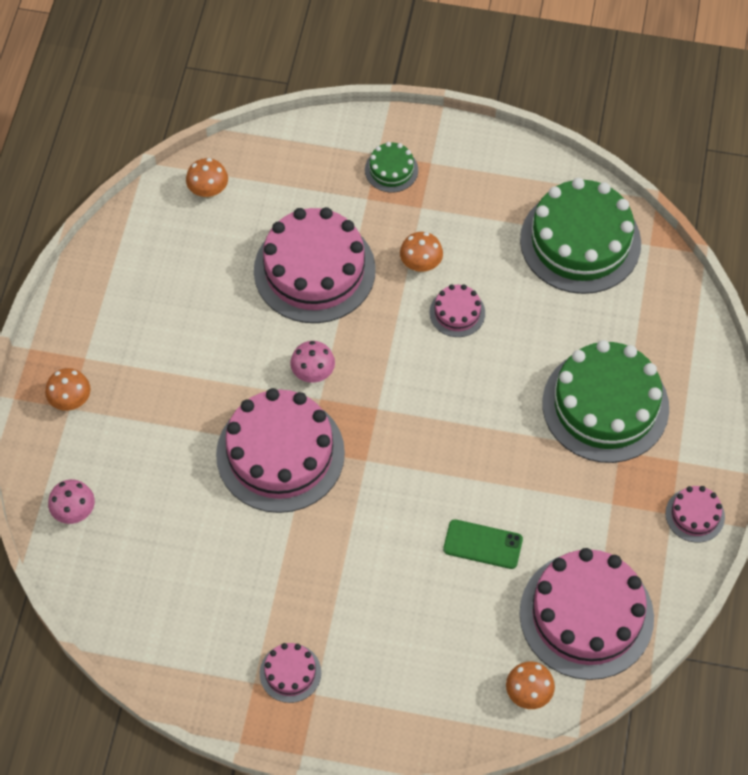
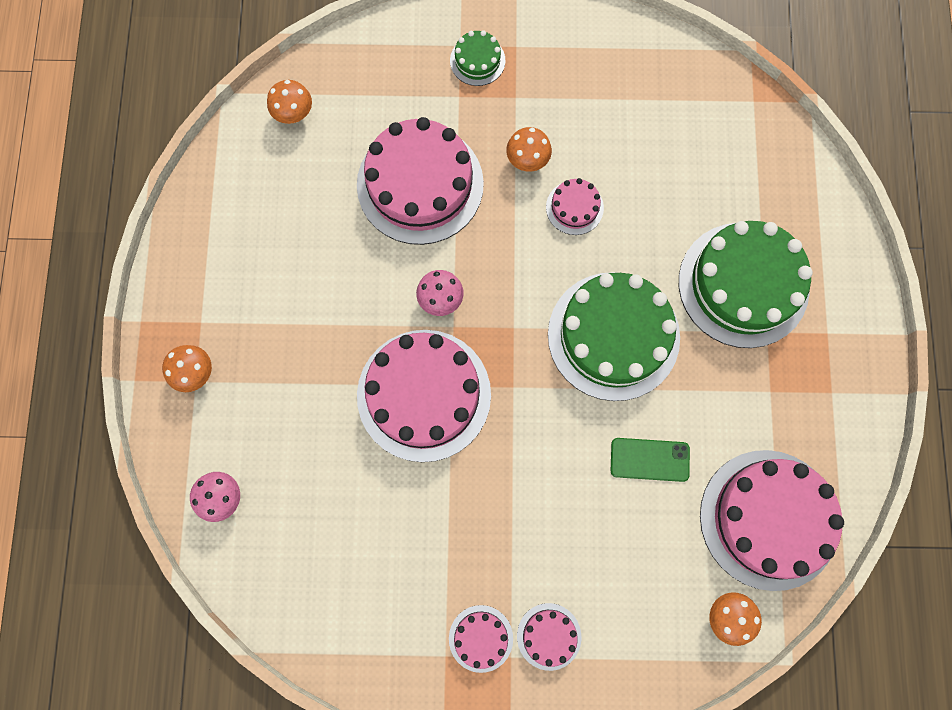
camera: 10 degrees left, 15 degrees up
(580, 241) = (683, 109): green cake -> green cake (613, 336)
(695, 515) = (855, 389): pink cake -> pink cake (549, 636)

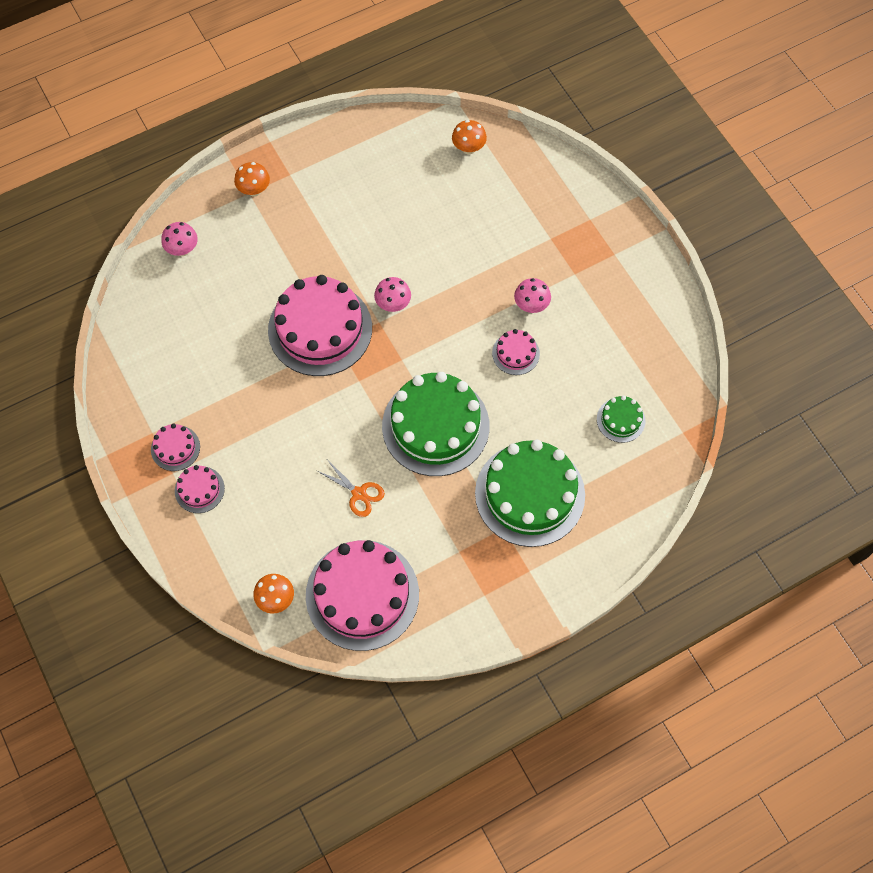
camera: 60 degrees right, 10 degrees down
(420, 184) = (468, 249): pink cake -> none
(477, 60) = (586, 236): green cake -> green cake (620, 420)
(527, 160) = (531, 305): orange mushroom -> pink mushroom
(649, 459) = (359, 494): green phone -> orange scissors

